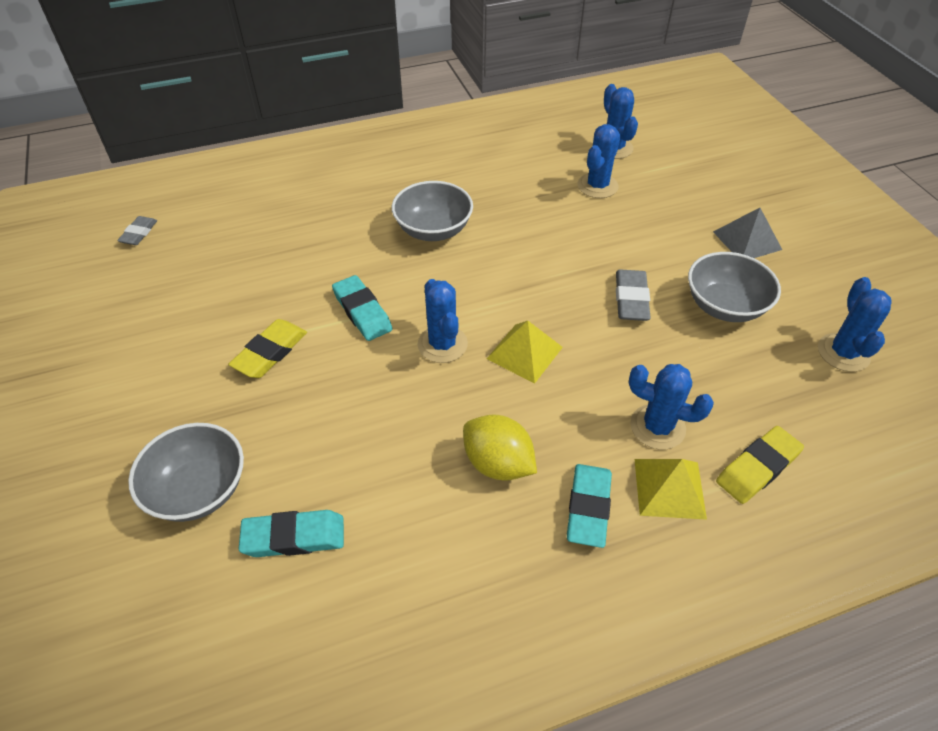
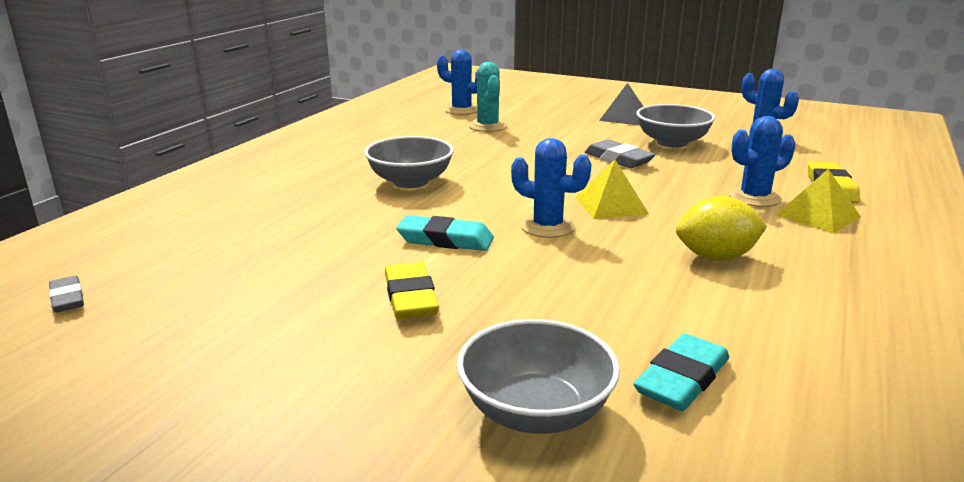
camera: 45 degrees left, 25 degrees down
(588, 508) = (805, 245): turquoise eraser -> none
(597, 186) = (488, 126): blue cactus -> turquoise cactus

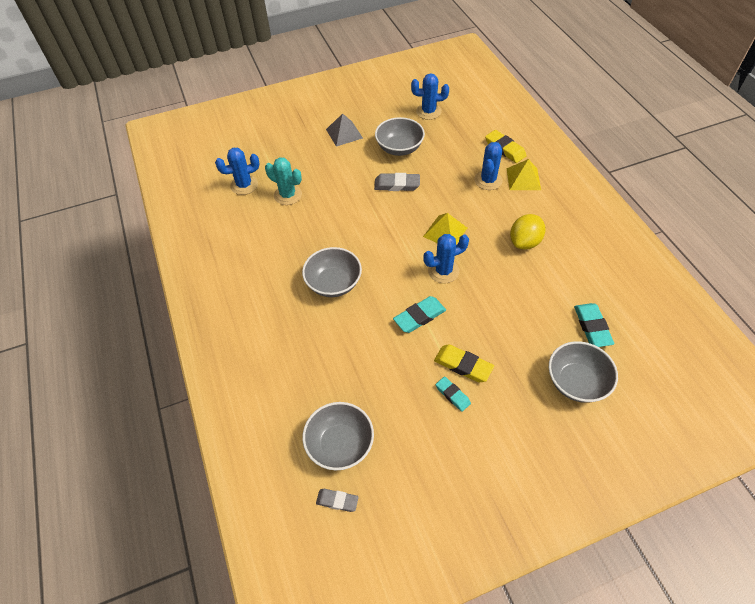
camera: 45 degrees left, 30 degrees up
(166, 268) = (340, 444): none -> grey bowl
(345, 310) = (452, 395): none -> turquoise eraser

